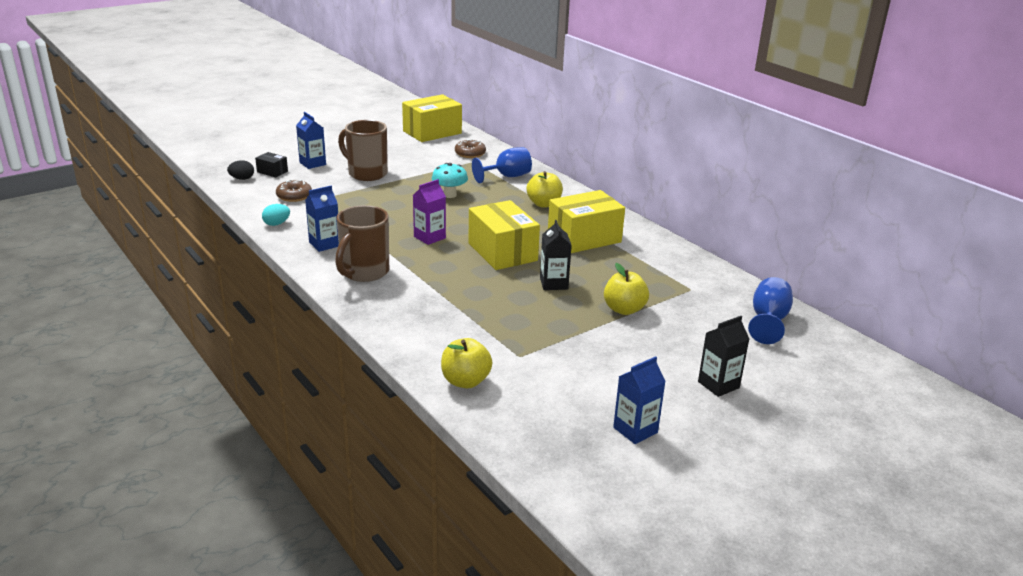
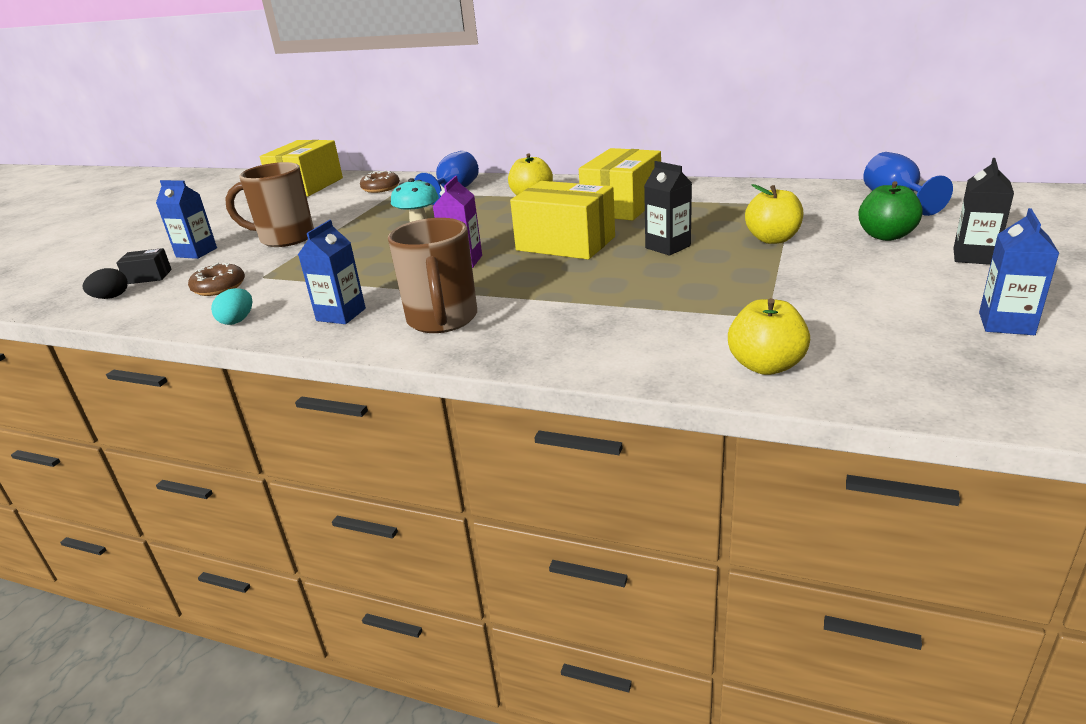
camera: 30 degrees left, 0 degrees up
(697, 343) = (886, 236): none -> green apple

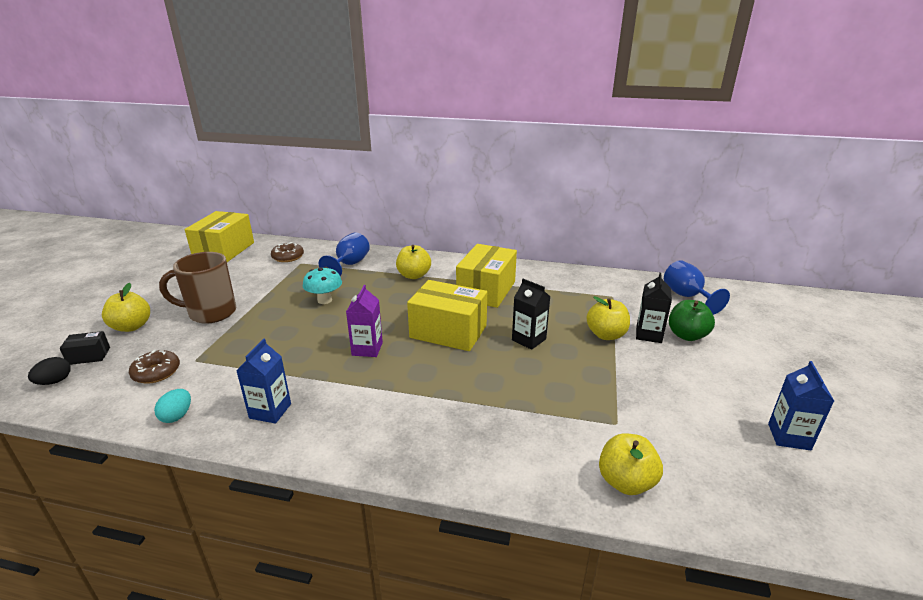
camera: 10 degrees left, 0 degrees up
(196, 252) = (132, 327): blue carton -> yellow apple
(442, 320) = (359, 420): brown mug -> none
(974, 256) = (752, 361): black carton -> black carton (648, 334)

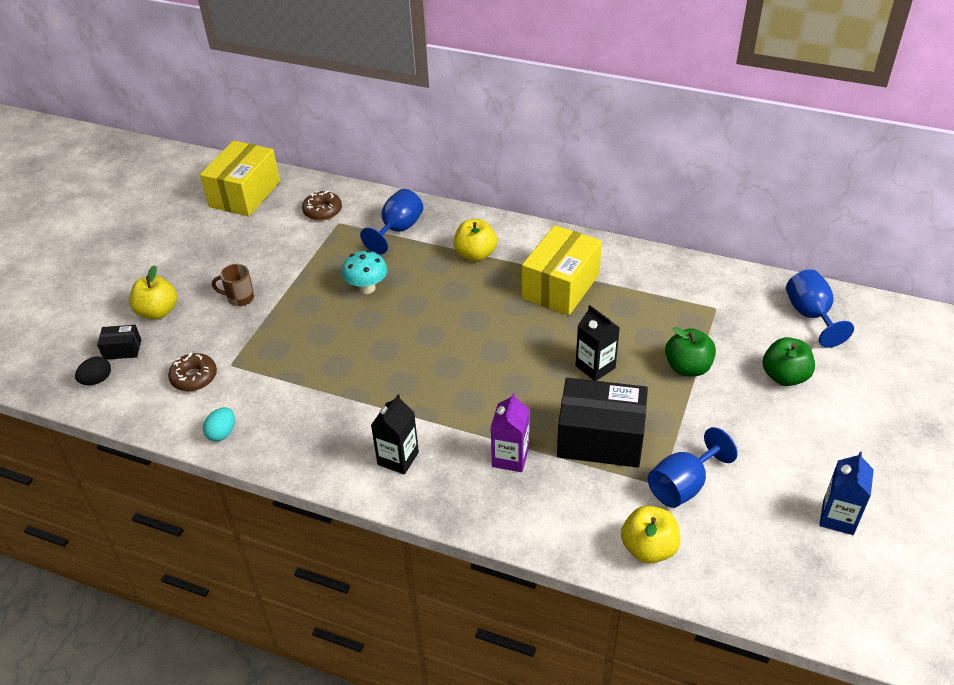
camera: 10 degrees right, 15 degrees up
(210, 313) = (239, 298): brown mug -> brown mug, size x0.52
(270, 411) = (311, 436): blue carton -> none
(367, 349) = (412, 365): purple carton -> purple carton (510, 457)
(448, 331) = (505, 347): yellow box -> none
(549, 391) = (600, 438): none -> black box
(606, 335) = (687, 367): yellow apple -> green apple
(637, 422) = (683, 485): none -> blue goblet
(648, 334) = (739, 371): black carton -> black carton (398, 458)

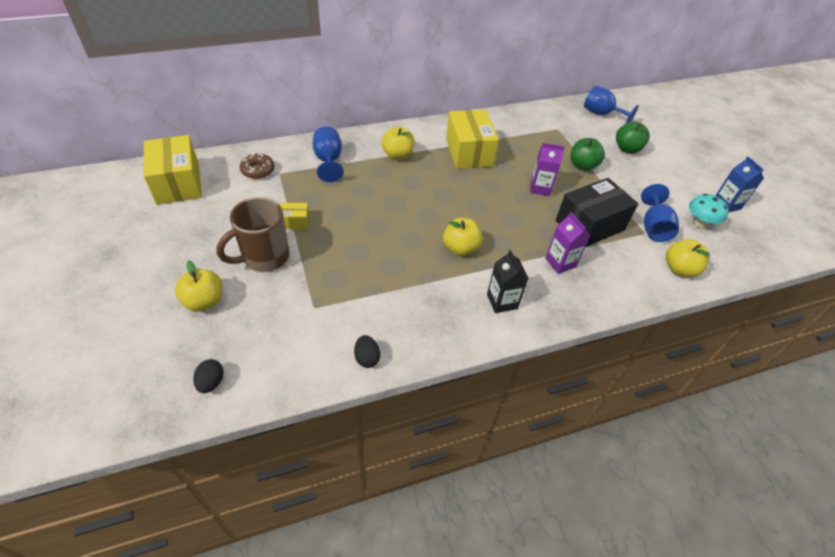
camera: 45 degrees left, 5 degrees up
(122, 349) = (206, 346): black box -> none
(194, 377) = (296, 332): brown donut -> none
(222, 433) = (367, 358): turquoise egg -> black egg
(239, 298) = (264, 257): brown mug -> brown mug, size x1.91
(299, 278) = (295, 222): none -> yellow box
(367, 288) = (352, 206): turquoise mushroom -> turquoise mushroom (699, 224)
(422, 384) = (460, 248): none -> yellow apple
(595, 367) = (540, 188): black carton -> purple carton

